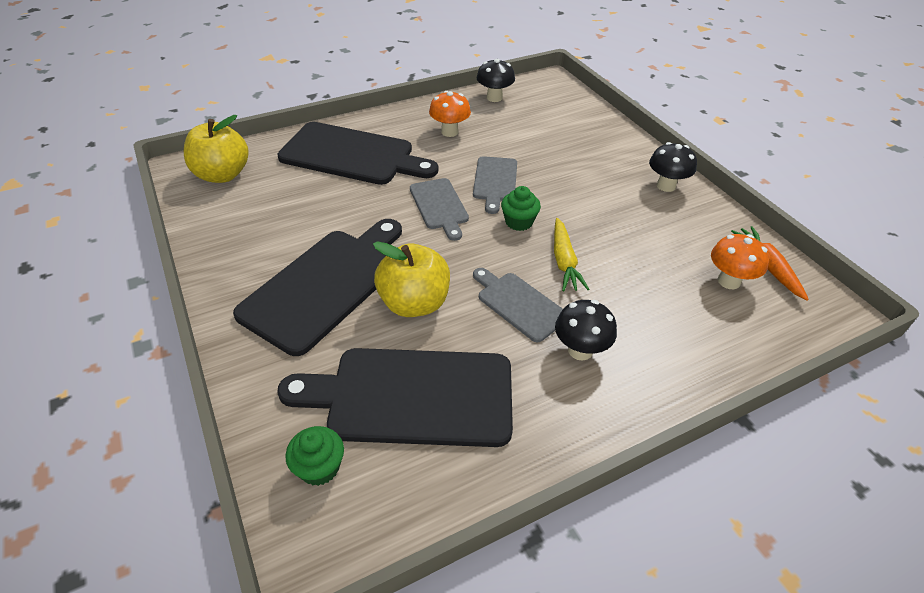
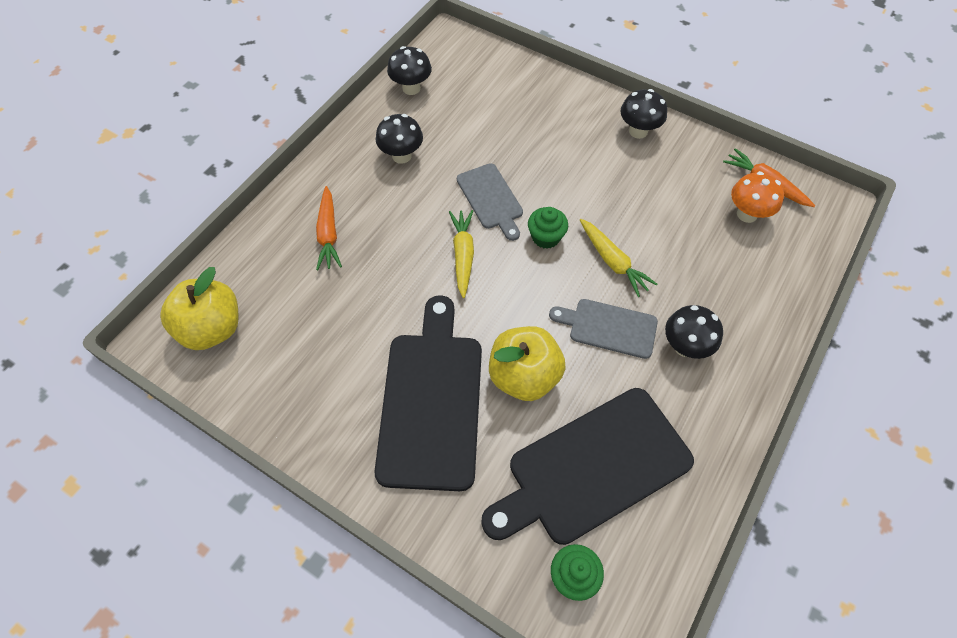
camera: 30 degrees left, 15 degrees up
(352, 155) = (328, 234): black cutting board -> orange carrot
(439, 206) = (463, 255): grey cutting board -> yellow carrot
(449, 132) = (401, 156): orange mushroom -> black mushroom

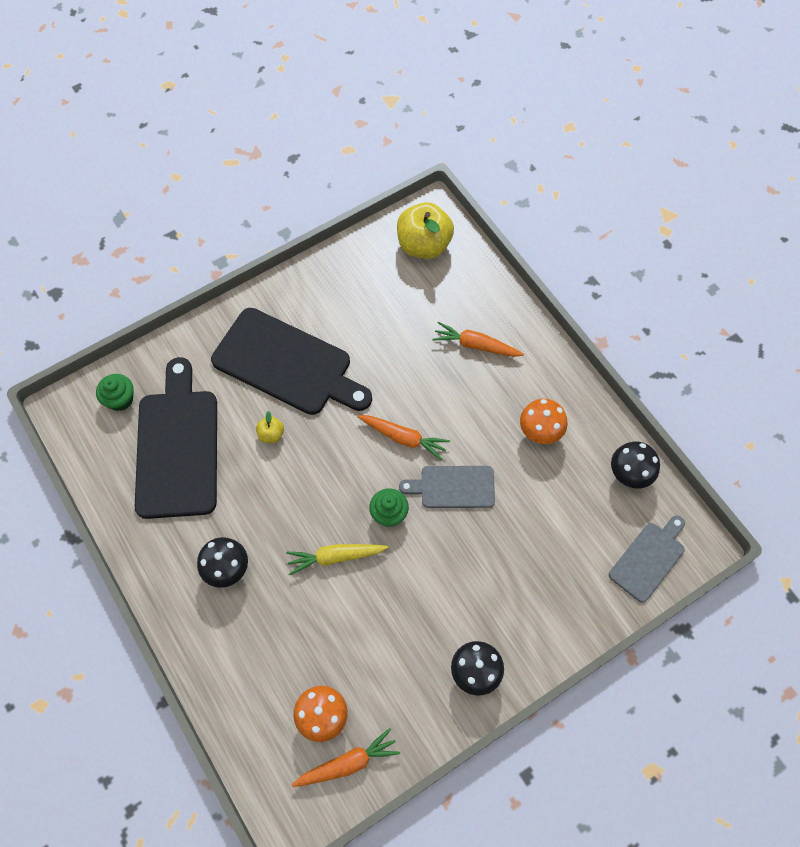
camera: 115 degrees right, 5 degrees up
(401, 156) = (540, 432): black mushroom -> orange mushroom
(463, 255) = (403, 438): yellow carrot -> orange carrot
(524, 376) = (271, 434): yellow apple -> yellow apple, size x0.45
(608, 327) = (276, 518): grey cutting board -> grey cutting board (649, 559)

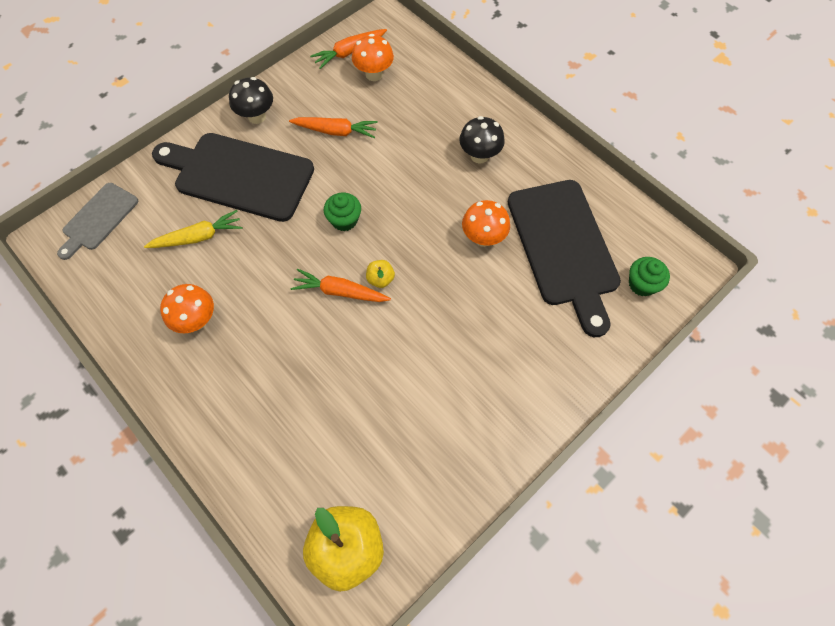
camera: 170 degrees right, 0 degrees up
(253, 470) = (483, 238): none -> orange mushroom
(271, 434) = (475, 274): yellow apple -> yellow apple (380, 279)
(287, 364) = (481, 351): black cutting board -> black cutting board (239, 175)
(335, 557) = (387, 178): yellow carrot -> yellow carrot (198, 237)
(453, 487) = (285, 253): grey cutting board -> none
(476, 345) = (270, 410): orange carrot -> orange carrot (335, 131)
(629, 474) = (106, 291): black mushroom -> none

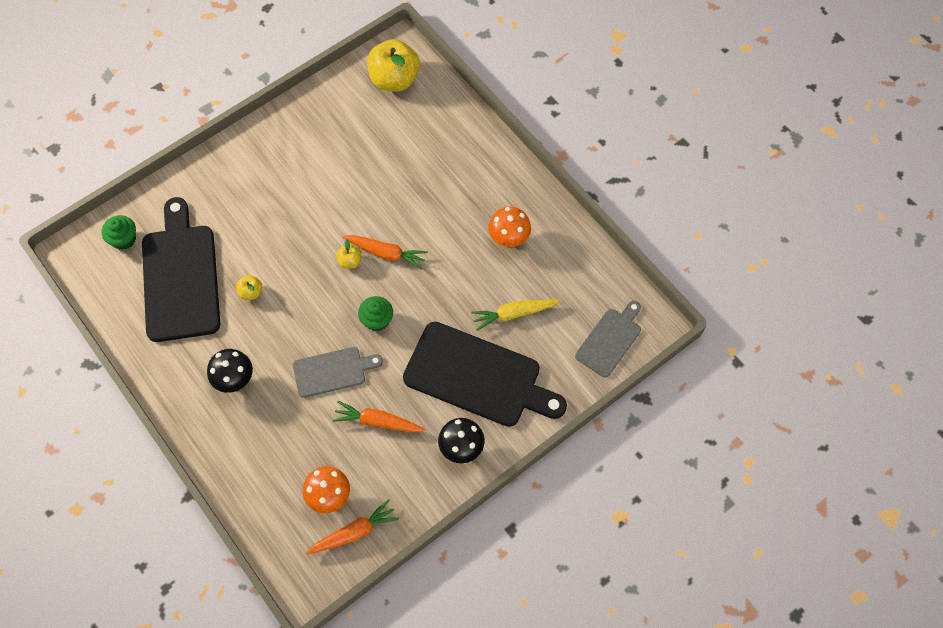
camera: 175 degrees left, 0 degrees up
(384, 169) = (333, 371): none -> grey cutting board
(483, 238) = (251, 292): orange mushroom -> yellow apple

